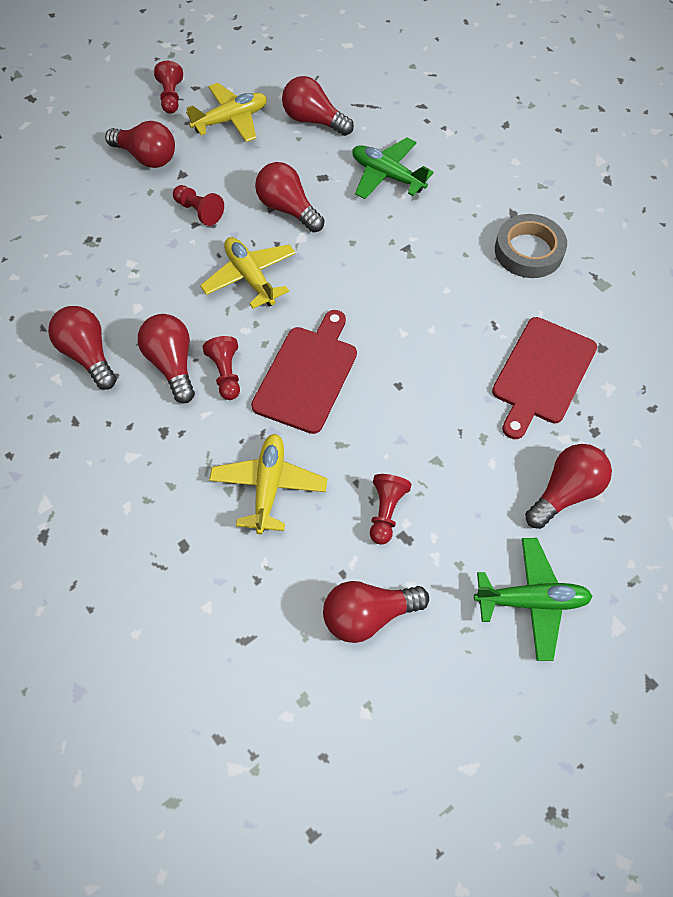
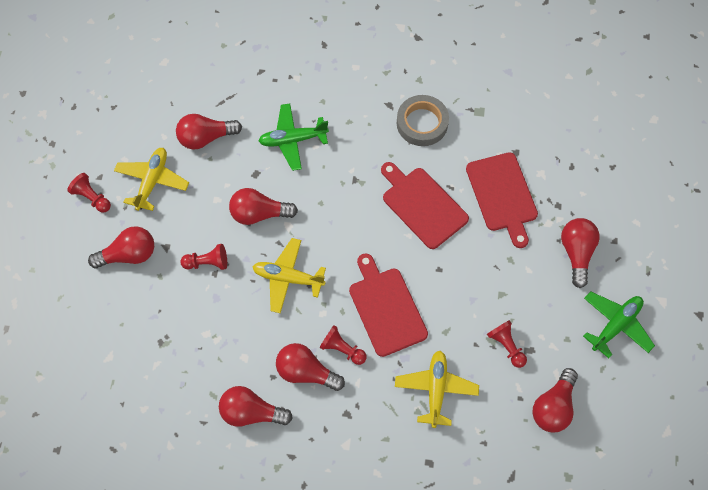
camera: 45 degrees left, 5 degrees up
(269, 486) = (436, 389): yellow plane -> yellow plane turned 45 degrees clockwise
(447, 318) = (422, 205): none -> red cutting board

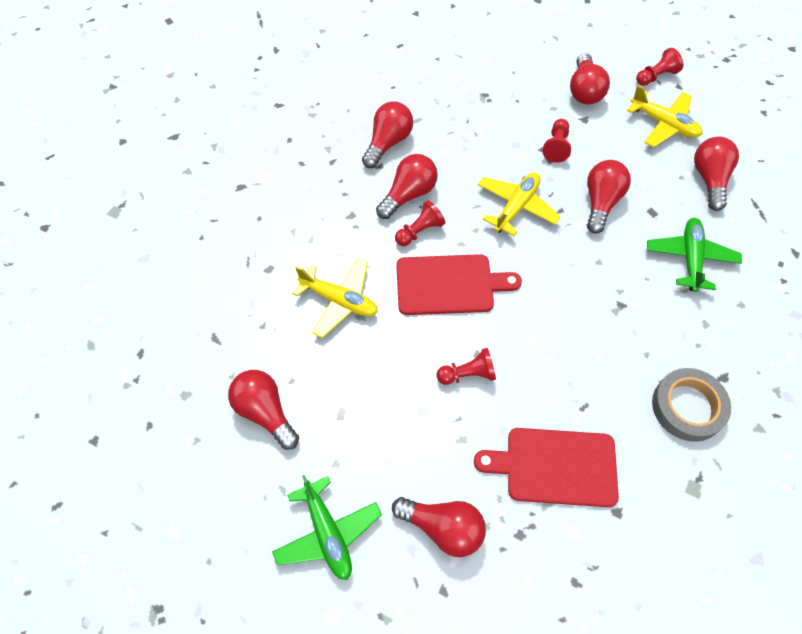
camera: 110 degrees right, 5 degrees down
(422, 205) = (567, 365): red cutting board -> none
(506, 346) = (356, 390): red pawn -> red pawn (467, 374)

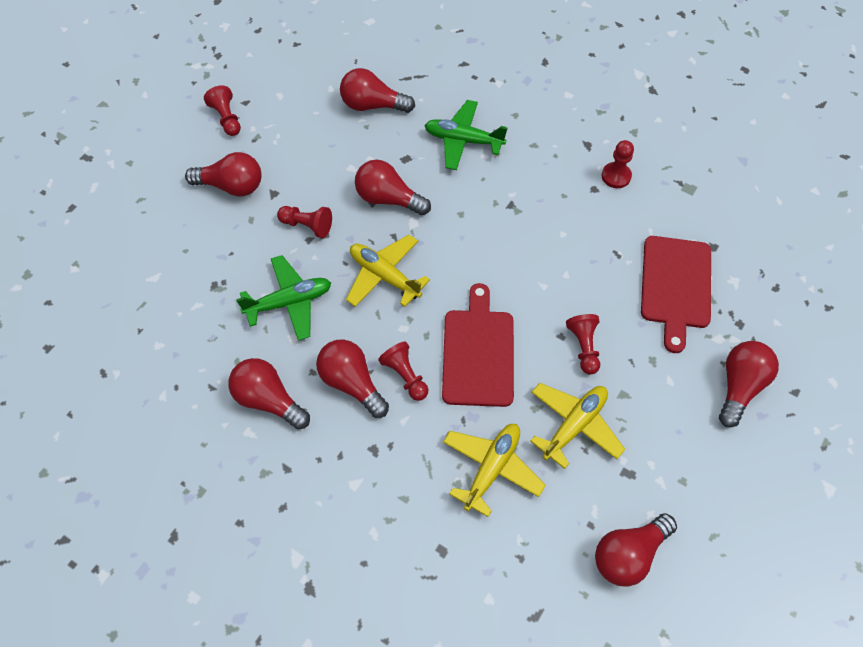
camera: 85 degrees left, 0 degrees up
(327, 533) = (754, 491): green plane -> green plane (289, 302)
(664, 124) = (295, 126): yellow plane -> yellow plane (574, 425)
(687, 407) = (616, 176): grey tape -> red pawn

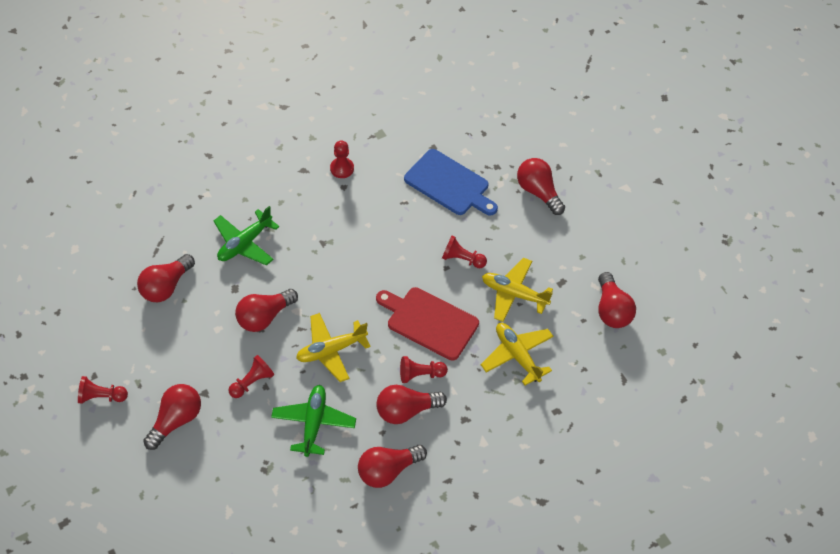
camera: 65 degrees left, 5 degrees down
(574, 425) = (514, 294): yellow plane -> yellow plane turned 45 degrees counterclockwise
(675, 286) = (449, 184): red cutting board -> blue cutting board

